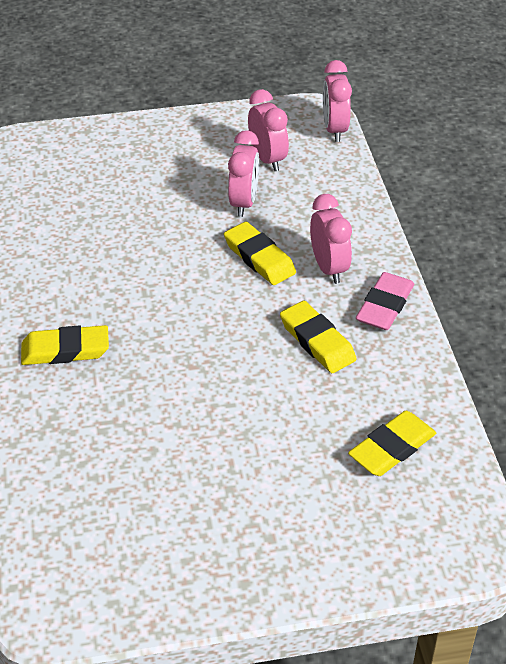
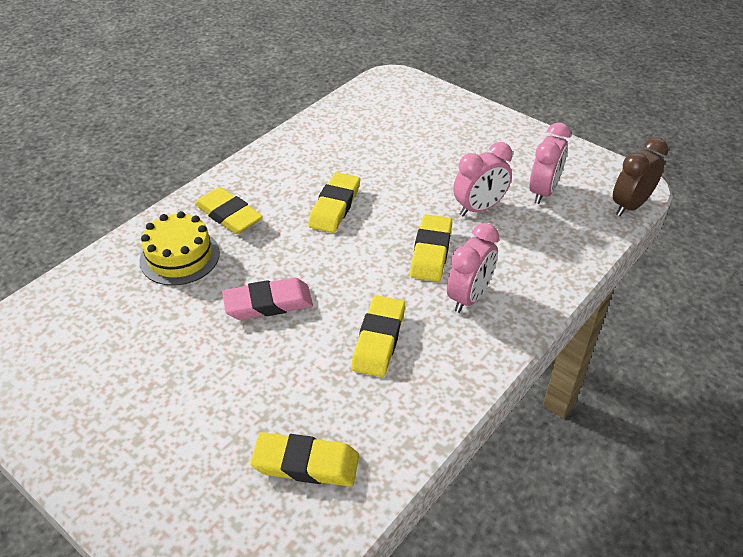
camera: 50 degrees right, 0 degrees up
(82, 410) = (180, 257): none -> yellow cake
(139, 279) = (335, 206): none -> yellow eraser
(334, 129) = (630, 205): pink clock -> brown clock
(385, 306) = (467, 357): pink eraser -> pink eraser (268, 303)

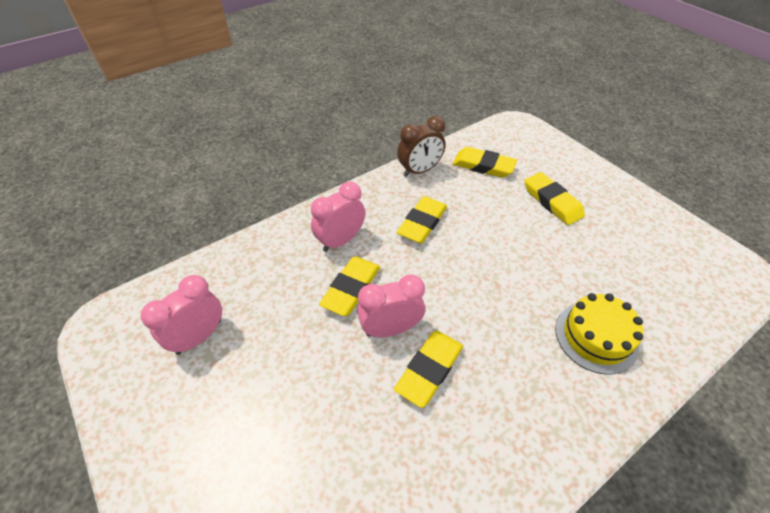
camera: 165 degrees left, 5 degrees up
(228, 215) = (552, 386): yellow eraser -> yellow eraser (552, 201)
(268, 303) = (505, 268): pink eraser -> none
(479, 208) = (278, 330): pink clock -> pink clock (390, 329)
(630, 205) = (134, 298): brown clock -> brown clock (419, 171)

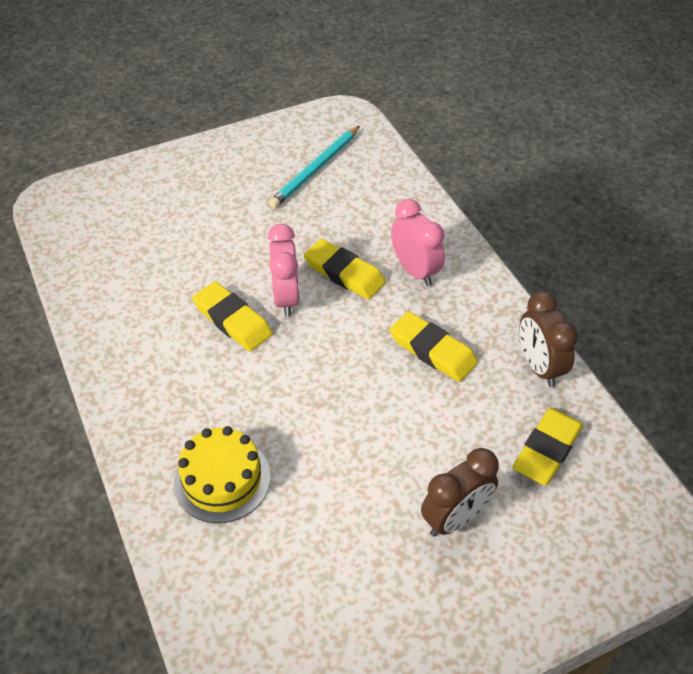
camera: 100 degrees right, 0 degrees up
(199, 337) = (315, 169): pink clock -> turquoise pencil
(552, 201) = (455, 518): yellow eraser -> brown clock

